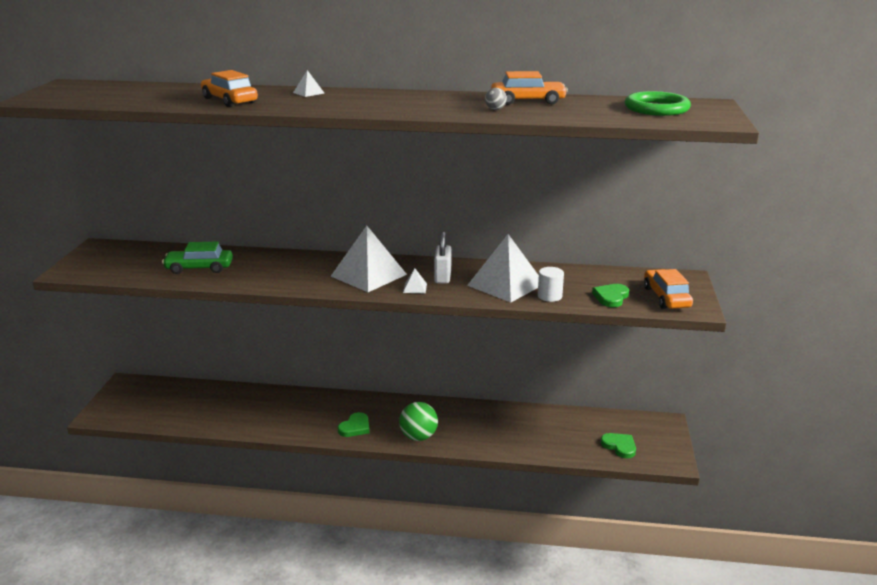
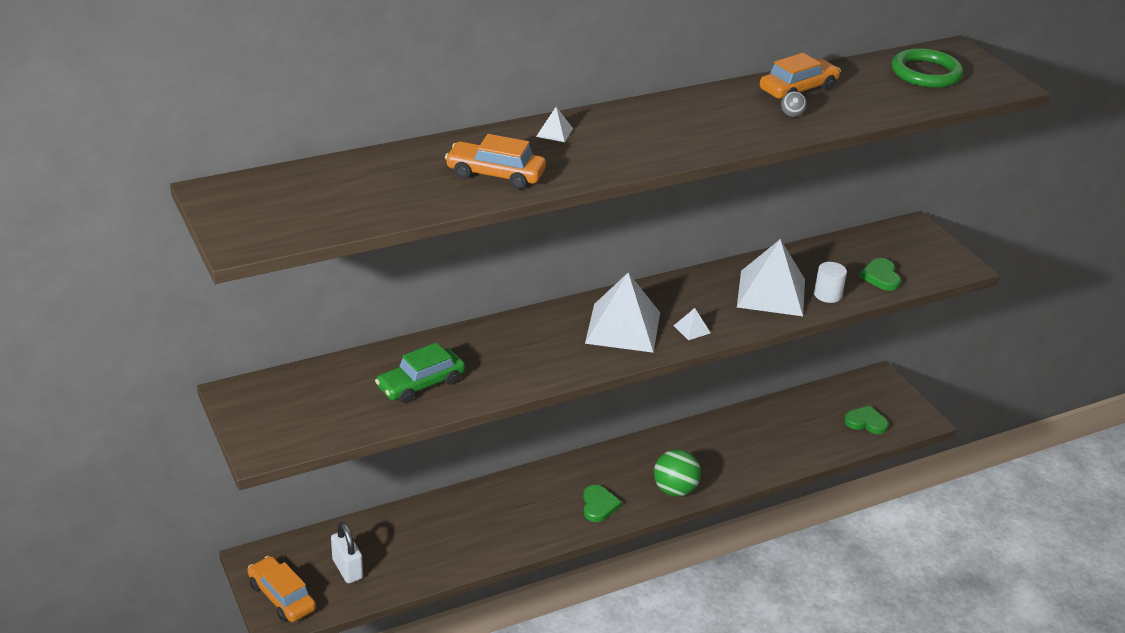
camera: 35 degrees left, 10 degrees up
(442, 277) = (700, 304): white padlock -> white padlock (347, 569)
(666, 297) = (925, 260): orange car -> orange car (282, 597)

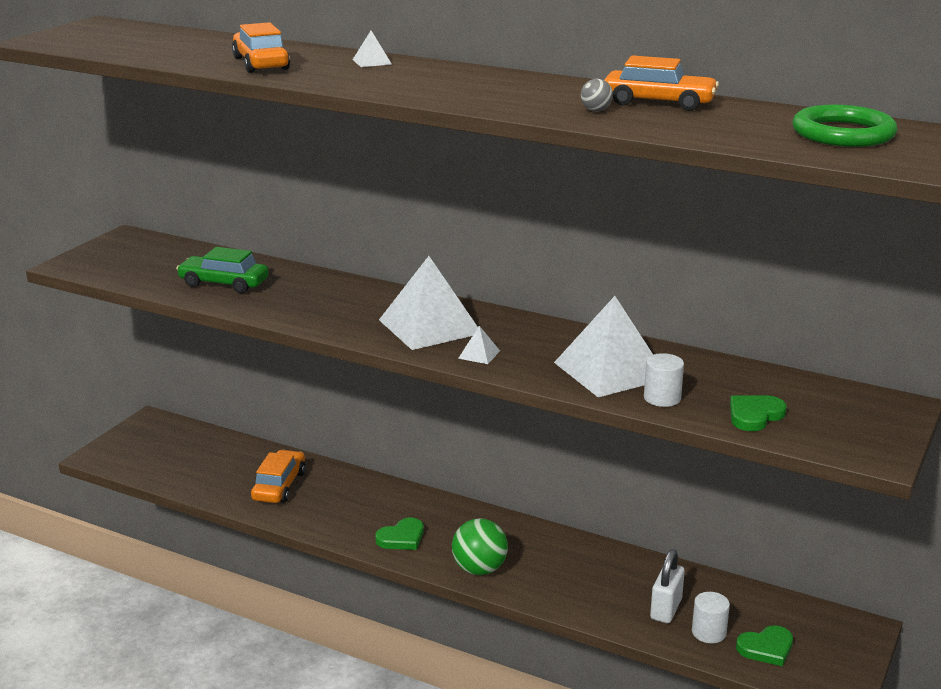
camera: 55 degrees right, 10 degrees down
(282, 597) = (122, 447): orange car -> orange car (279, 486)
(347, 569) = (181, 459): white padlock -> white padlock (666, 609)
(832, 434) = (708, 632): none -> white cylinder
(866, 422) = (766, 648): green heart -> green heart turned 90 degrees clockwise

